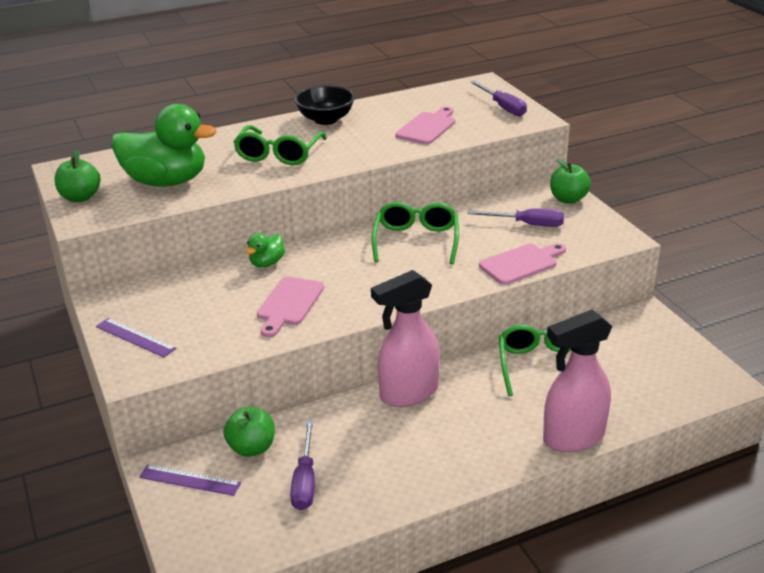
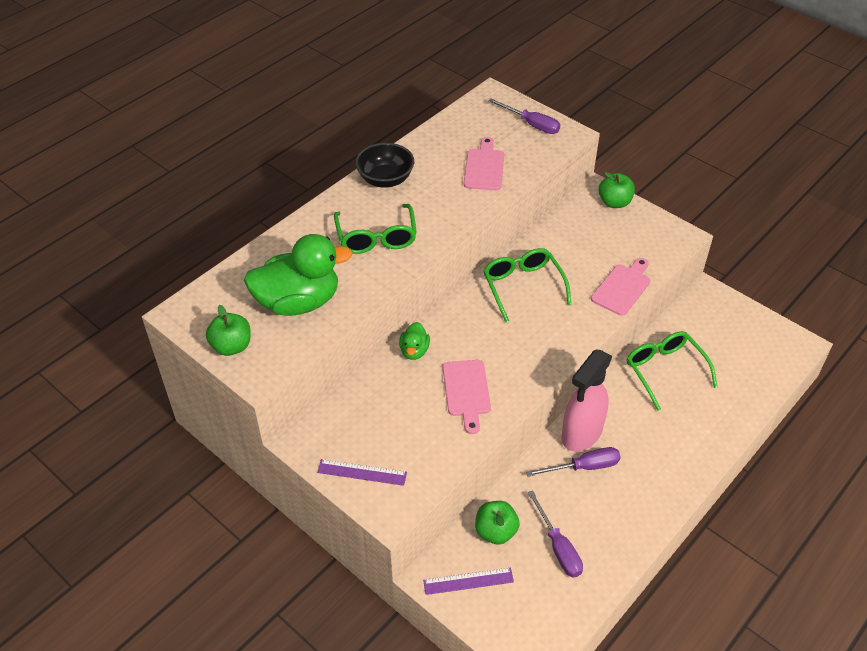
camera: 25 degrees left, 15 degrees up
(527, 224) = (600, 241): purple screwdriver -> purple screwdriver (583, 467)
(573, 437) = (725, 434): pink spray bottle -> none

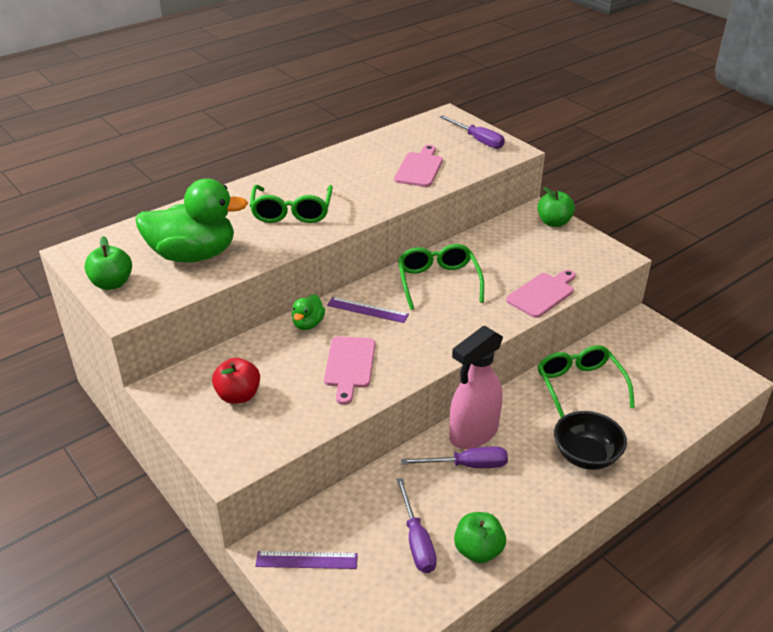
camera: 10 degrees right, 10 degrees down
(362, 472) = (214, 424): purple ruler -> purple ruler (367, 310)
(374, 439) = (238, 396): none -> red apple
(385, 179) = (319, 169): black bowl -> black bowl (586, 456)
(495, 531) = (352, 515): green apple -> green apple (478, 550)

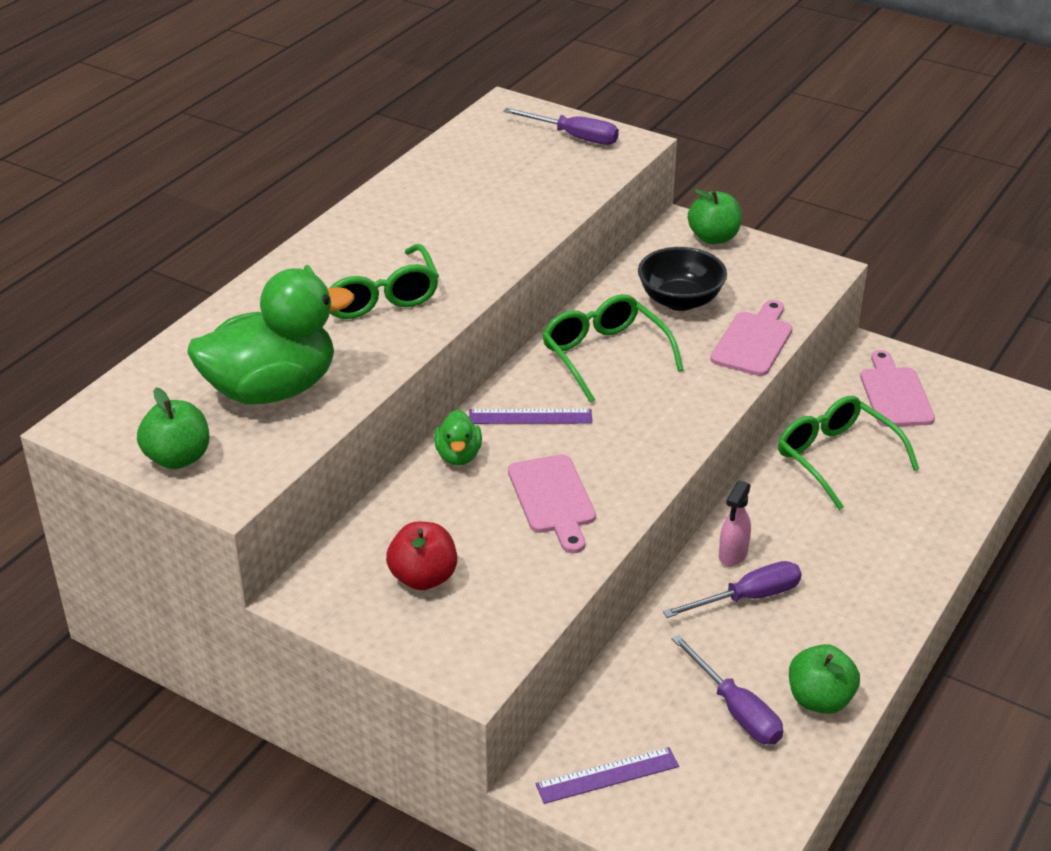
camera: 20 degrees left, 0 degrees up
(419, 168) = (517, 194): pink cutting board -> pink cutting board (895, 394)
(473, 433) = (732, 555): pink spray bottle -> pink spray bottle, size x0.49
(586, 456) = (889, 546): black bowl -> black bowl (680, 300)

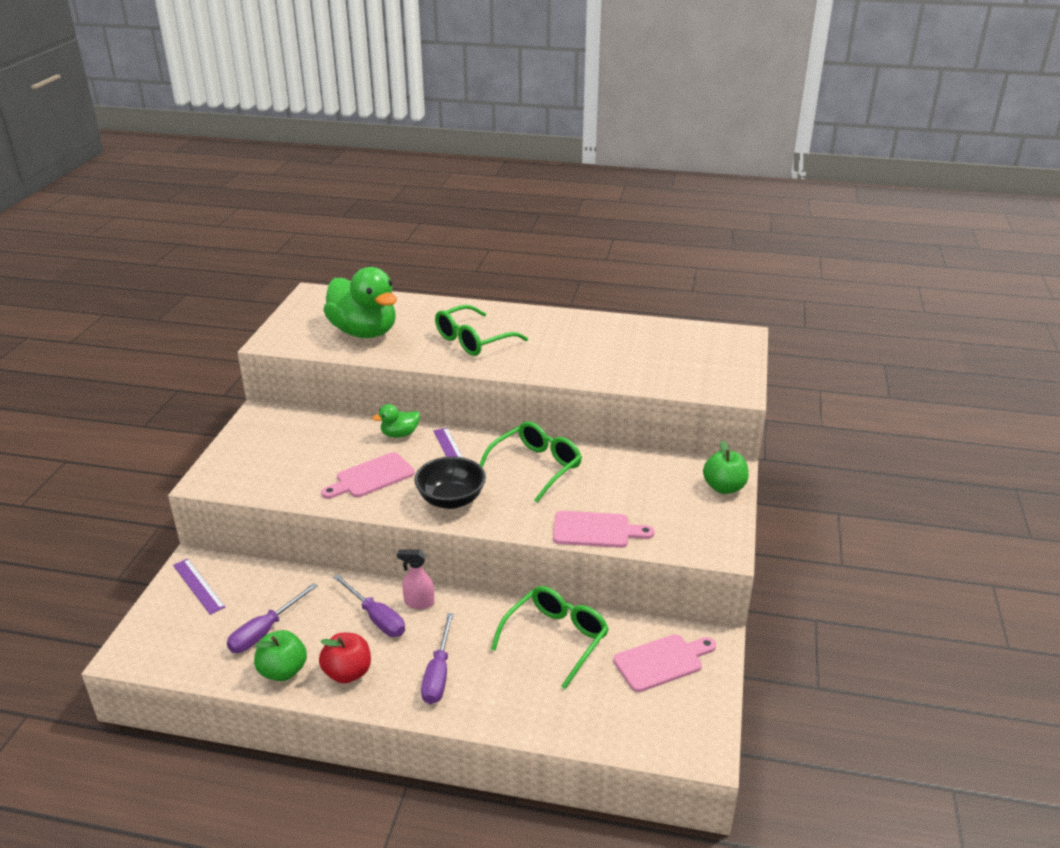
camera: 70 degrees right, 5 degrees down
(178, 458) = (294, 322): green apple -> none
(423, 578) = (283, 447): red apple -> red apple (348, 673)
(573, 137) = (724, 368): purple screwdriver -> purple screwdriver (438, 674)
(680, 300) = (626, 487): black bowl -> black bowl (451, 500)

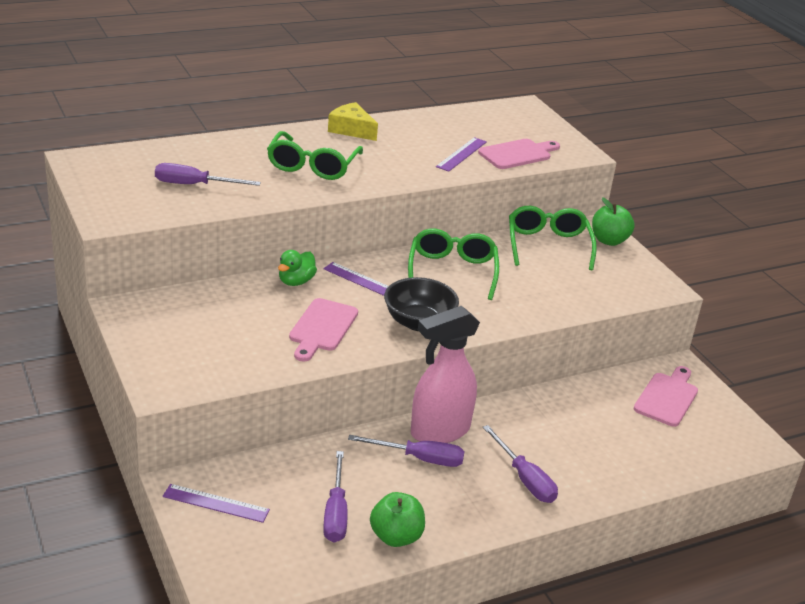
camera: 40 degrees left, 0 degrees up
(348, 673) = (452, 512): red apple -> none
(364, 332) = (194, 185): green duck -> purple screwdriver
(419, 603) = (439, 431): pink spray bottle -> pink spray bottle, size x2.05
(547, 319) = (351, 130): none -> yellow cheese
(556, 639) = (577, 413): green glasses -> green glasses (548, 245)
(596, 530) = (561, 305): pink cutting board -> pink cutting board (517, 154)
(616, 363) = (461, 154): none -> purple ruler

